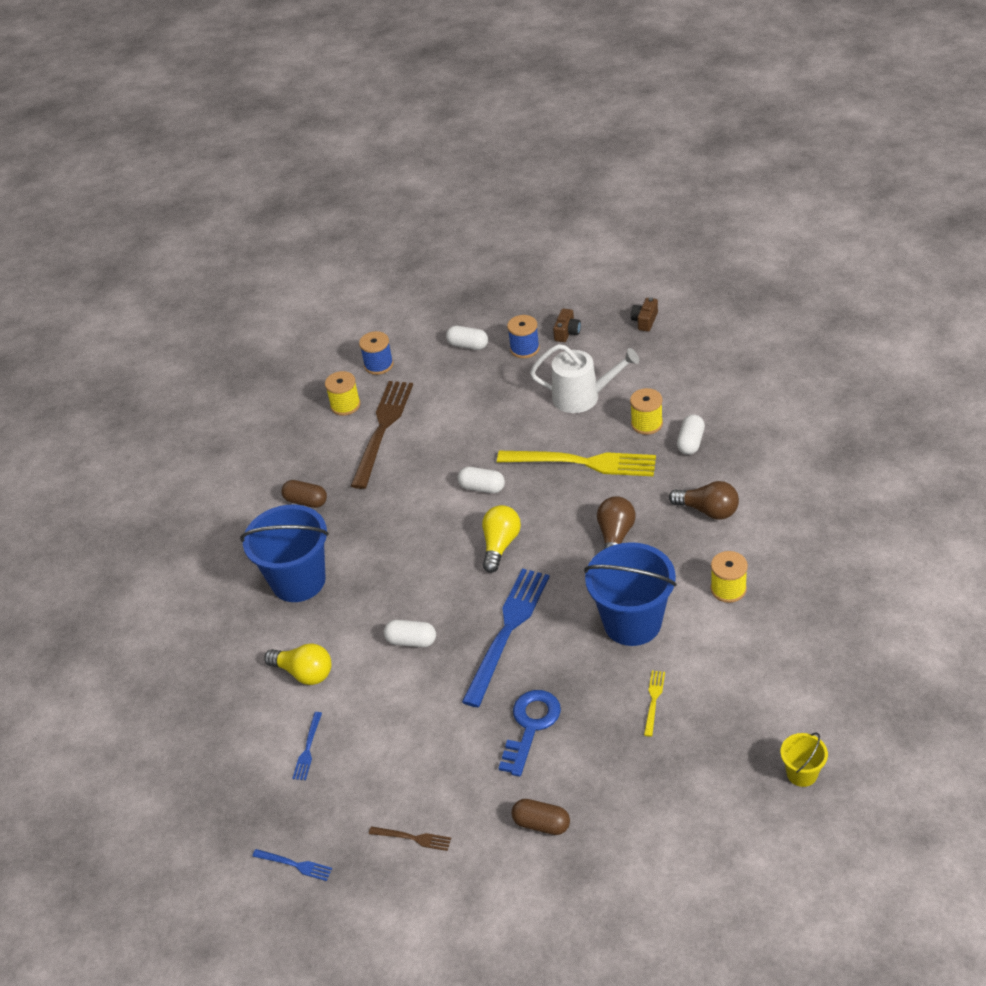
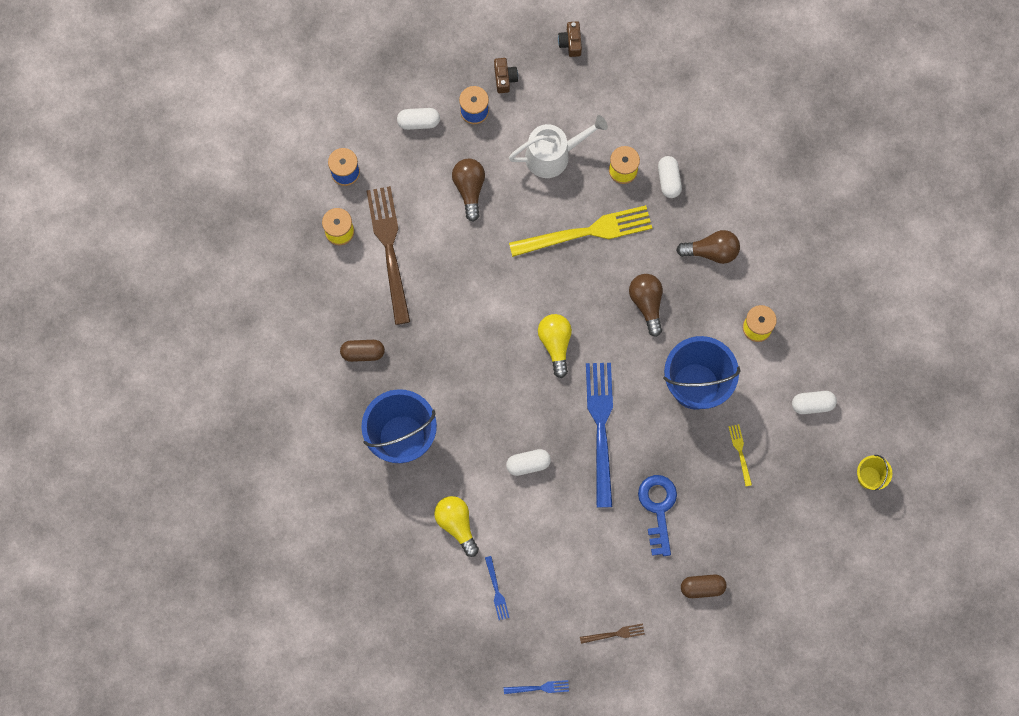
camera: 30 degrees left, 30 degrees up
(304, 673) = (456, 524): yellow light bulb -> yellow light bulb turned 120 degrees counterclockwise
(482, 487) = (511, 288): white capsule -> white capsule (812, 404)
(486, 403) = (469, 189): none -> brown light bulb

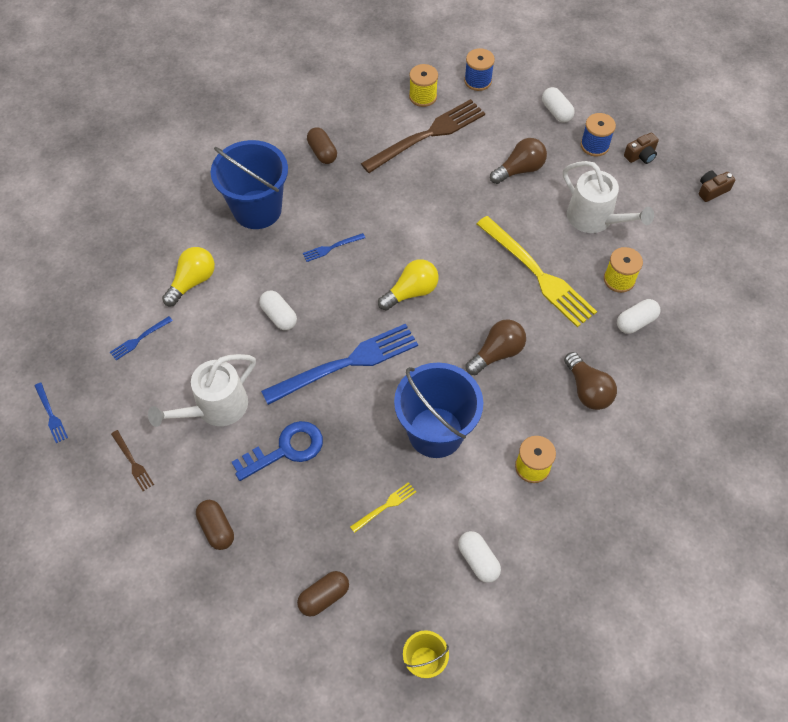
camera: 65 degrees right, 15 degrees down
(477, 390) = (331, 248): none -> blue fork
(594, 550) = (216, 408): none -> white watering can
(791, 528) = (324, 597): none -> brown capsule

